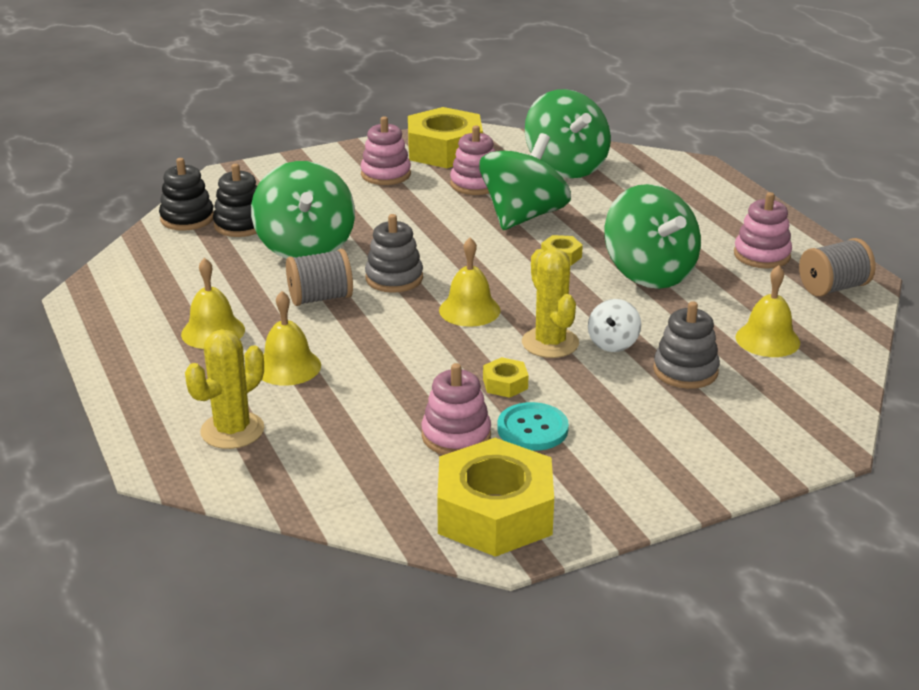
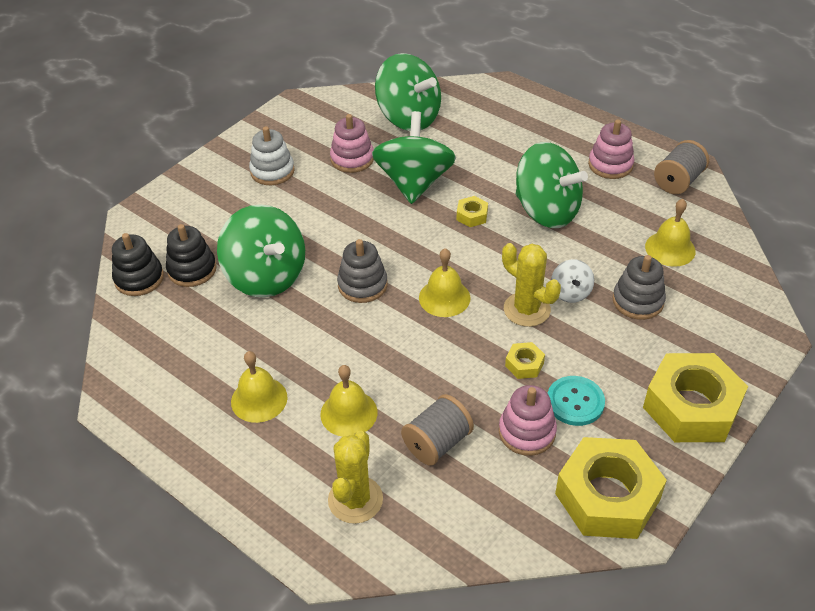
camera: 25 degrees left, 15 degrees up
(320, 298) = (320, 328): grey spool -> grey spool (437, 443)
(386, 174) = (272, 171): pink stacking toy -> white stacking toy
(445, 150) = (301, 128): yellow nut -> yellow nut (691, 407)

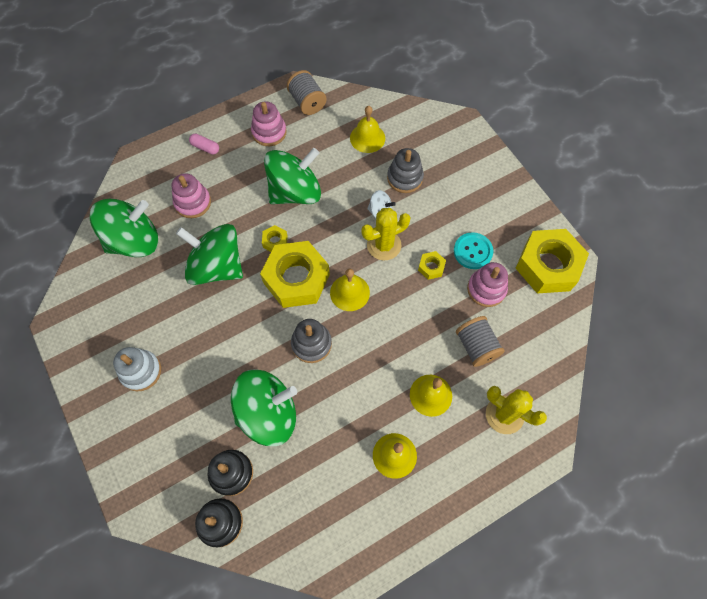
camera: 70 degrees left, 20 degrees up
(352, 159) = (161, 302): pink stacking toy -> pink stacking toy (193, 203)
(552, 125) = (205, 147): none -> pink capsule
(691, 407) = (499, 191): yellow nut -> yellow nut (296, 279)

